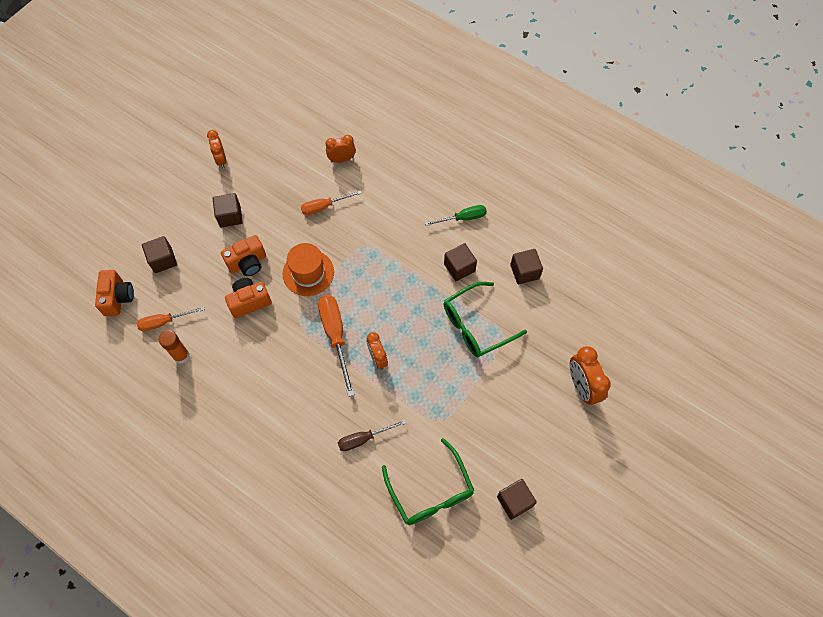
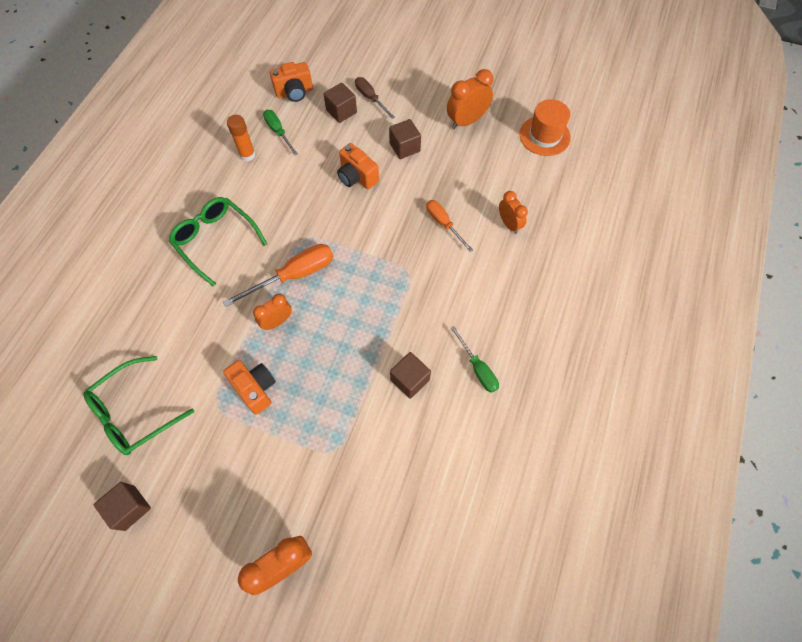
camera: 75 degrees right, 0 degrees up
(164, 322) = (278, 132): orange screwdriver -> green screwdriver
(221, 159) = (466, 121): orange clock -> orange clock, size x1.53
(249, 302) = (315, 190): orange camera -> orange camera (255, 389)
(308, 273) = (360, 231): orange hat -> orange hat (544, 136)
(364, 439) = (185, 331): brown screwdriver -> brown screwdriver (370, 98)
(476, 325) = (339, 416): green glasses -> green glasses (215, 240)
(524, 272) = (426, 458): brown cube -> none

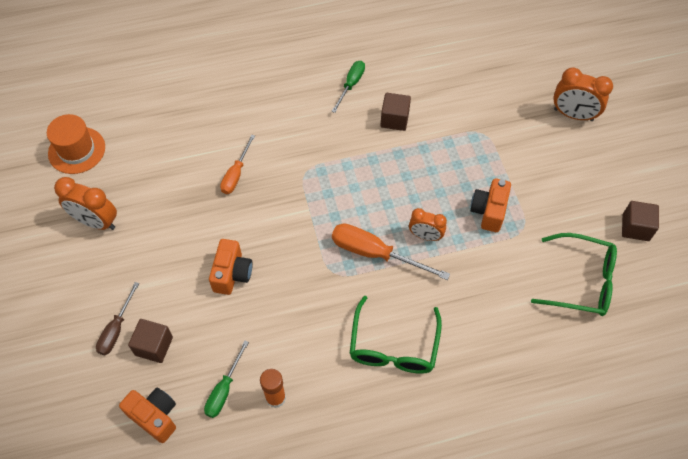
camera: 125 degrees left, 5 degrees down
(404, 147) = (166, 255): brown cube -> none
(509, 224) = (202, 128): orange clock -> none

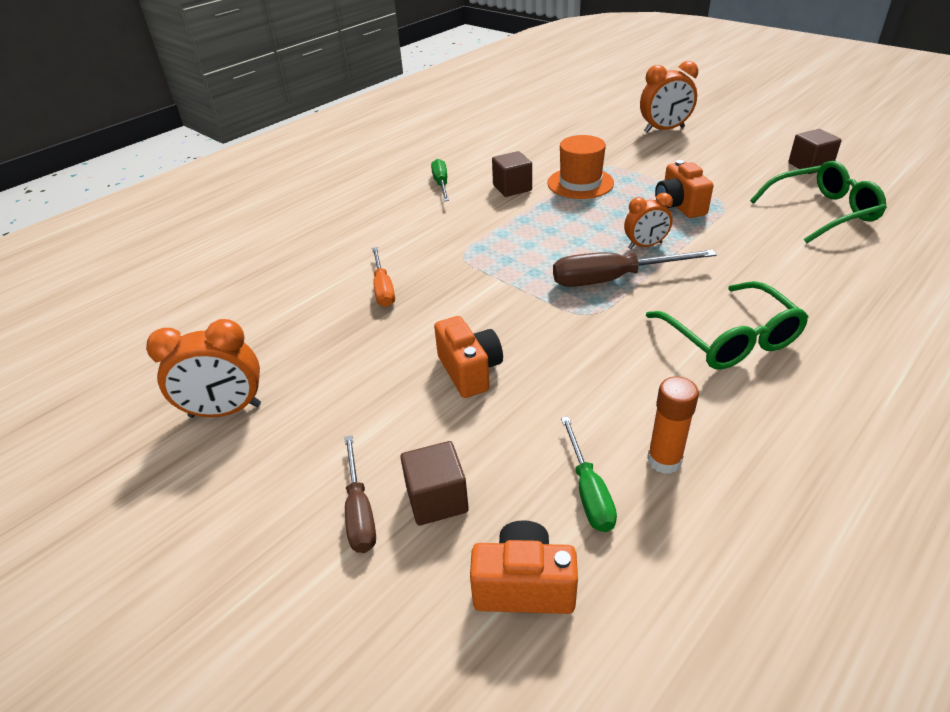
camera: 30 degrees left, 20 degrees down
(76, 150) = (138, 356): orange hat -> orange hat (580, 183)
(375, 253) = (613, 279): orange screwdriver -> brown screwdriver

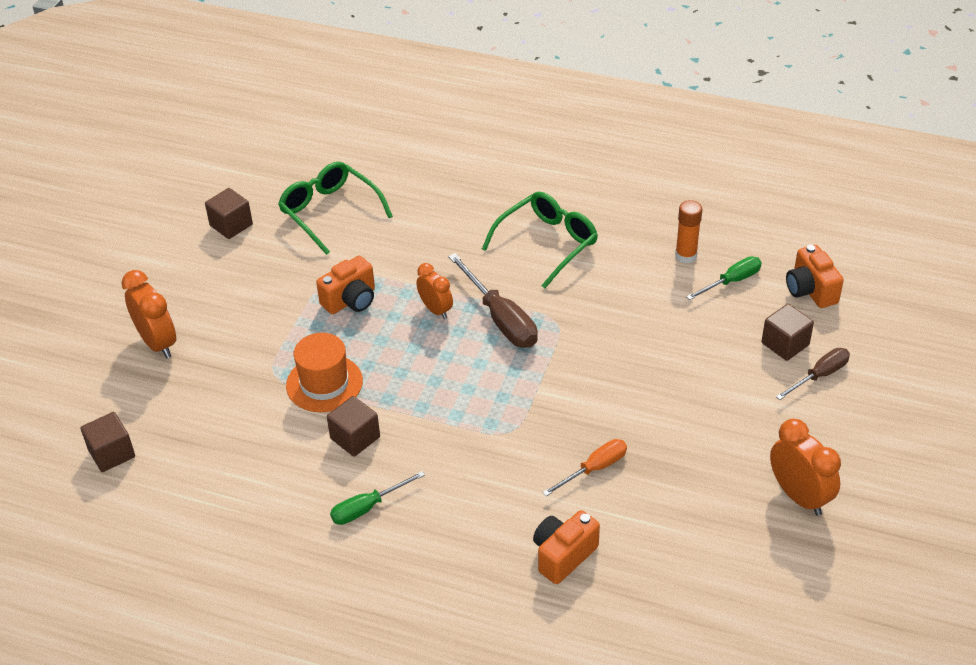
camera: 115 degrees left, 5 degrees up
(469, 371) = (665, 369): orange camera -> orange camera (563, 555)
(563, 112) = (112, 453): none -> brown cube

